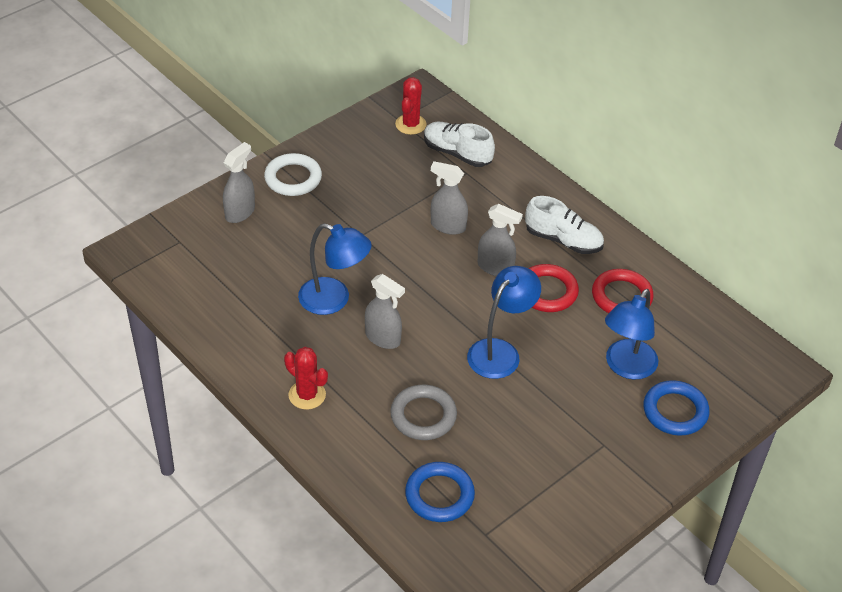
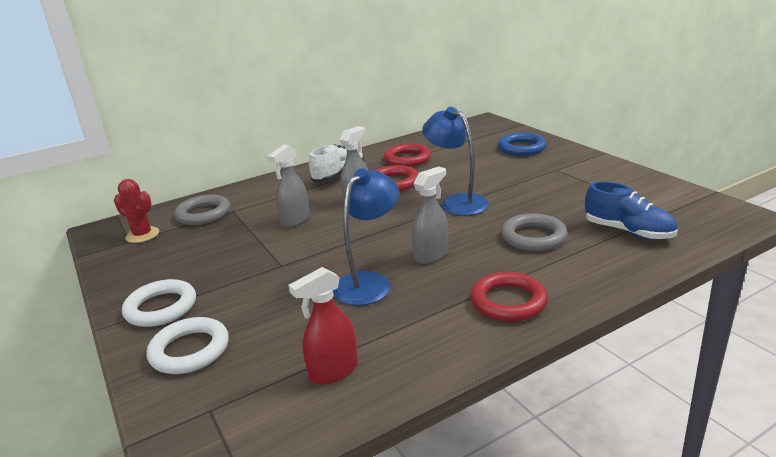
camera: 75 degrees left, 20 degrees down
(217, 296) = (333, 371): none -> red spray bottle
(240, 212) = (190, 350): grey spray bottle -> white ring
(307, 395) = (508, 301): red cactus -> red ring
(439, 495) = (628, 232): blue ring -> blue shoe
(457, 153) = (203, 214): white shoe -> grey ring
(626, 367) = (479, 160): blue lamp -> none

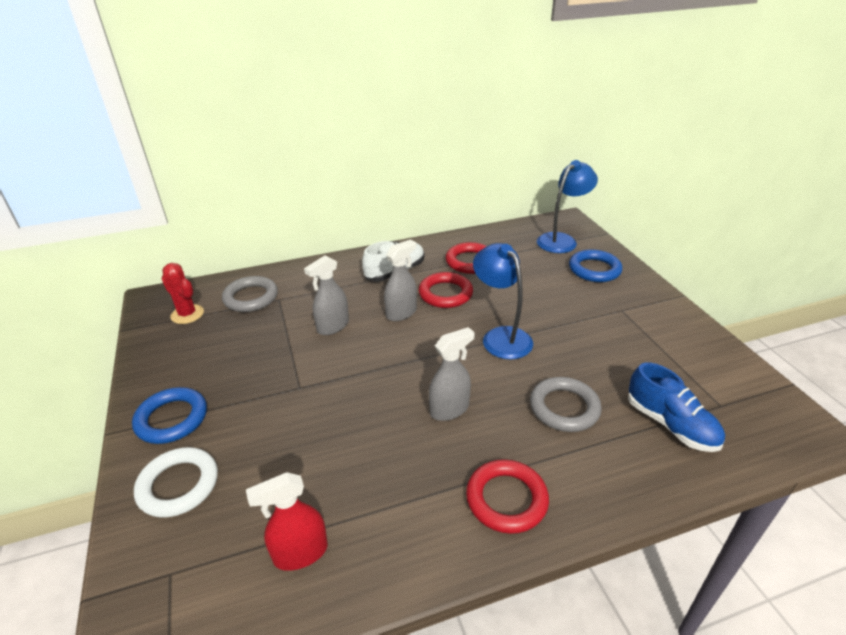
camera: 10 degrees right, 10 degrees up
(161, 308) = (172, 419): white ring -> blue ring
(369, 282) = (375, 434): blue lamp -> blue lamp (561, 240)

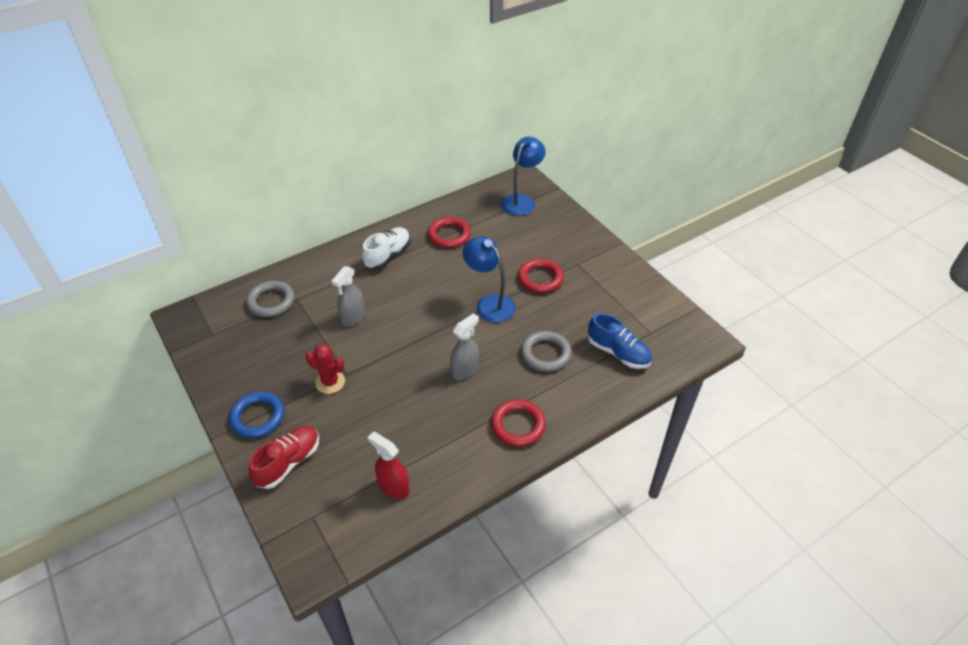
camera: 15 degrees left, 10 degrees up
(178, 485) = (288, 462): white ring -> red shoe
(187, 314) = (222, 327): red cactus -> red cactus (330, 382)
(300, 553) = (393, 486): red spray bottle -> red spray bottle turned 75 degrees clockwise
(401, 313) = (405, 295): grey spray bottle -> none
(445, 294) = (436, 271): red ring -> red ring (540, 278)
(594, 269) = (552, 228): blue ring -> none

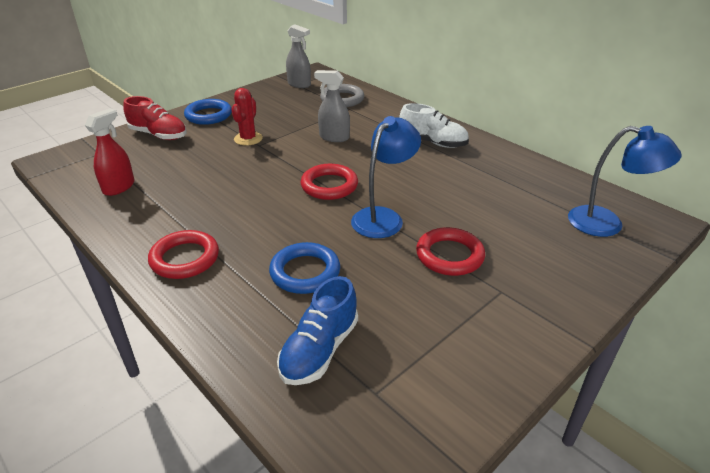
camera: 80 degrees right, 10 degrees down
(449, 235) = (491, 175): red ring -> red ring (329, 186)
(465, 370) = (270, 211): grey spray bottle -> grey spray bottle (299, 84)
(545, 354) = (305, 272): grey ring -> blue ring

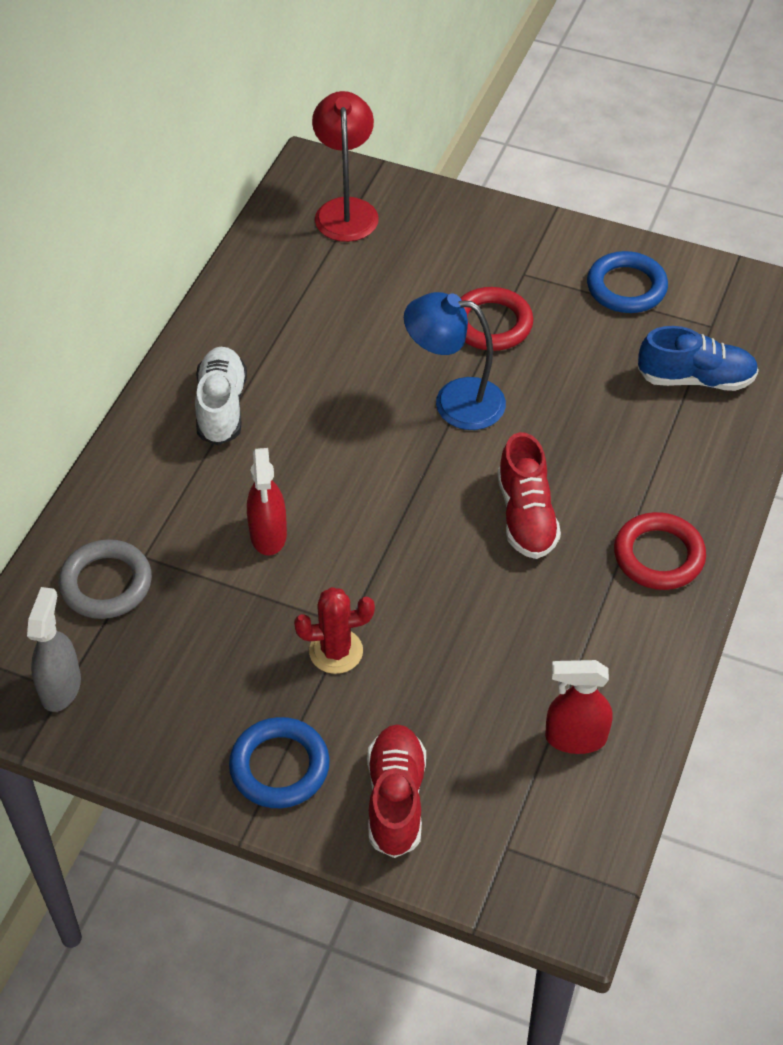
camera: 115 degrees left, 15 degrees up
(269, 216) = (526, 515): none -> red shoe
(305, 272) = (602, 434): blue ring -> blue ring (626, 287)
(329, 186) = (415, 483): red ring -> none
(334, 137) = (268, 535): grey spray bottle -> red spray bottle
(607, 224) = (346, 210): blue lamp -> red lamp

